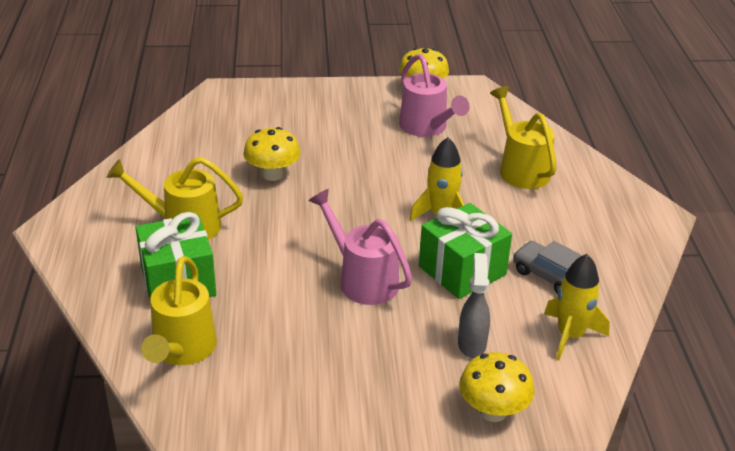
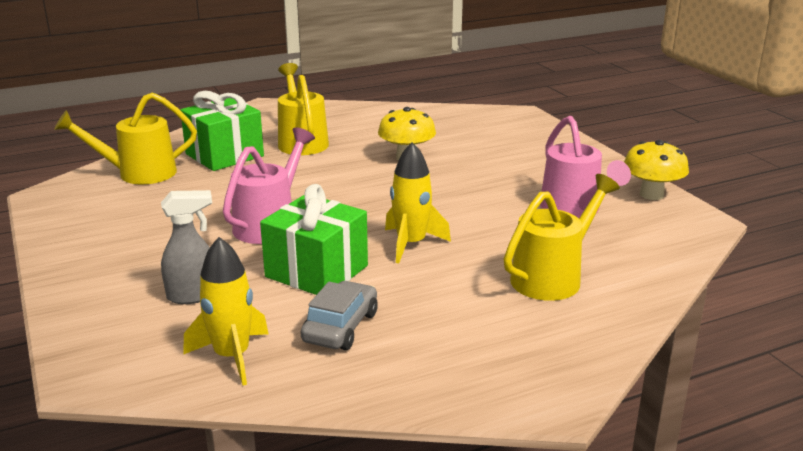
camera: 70 degrees right, 10 degrees down
(427, 128) = (574, 209): pink watering can -> pink watering can turned 60 degrees counterclockwise
(493, 411) = (87, 324): yellow mushroom -> none

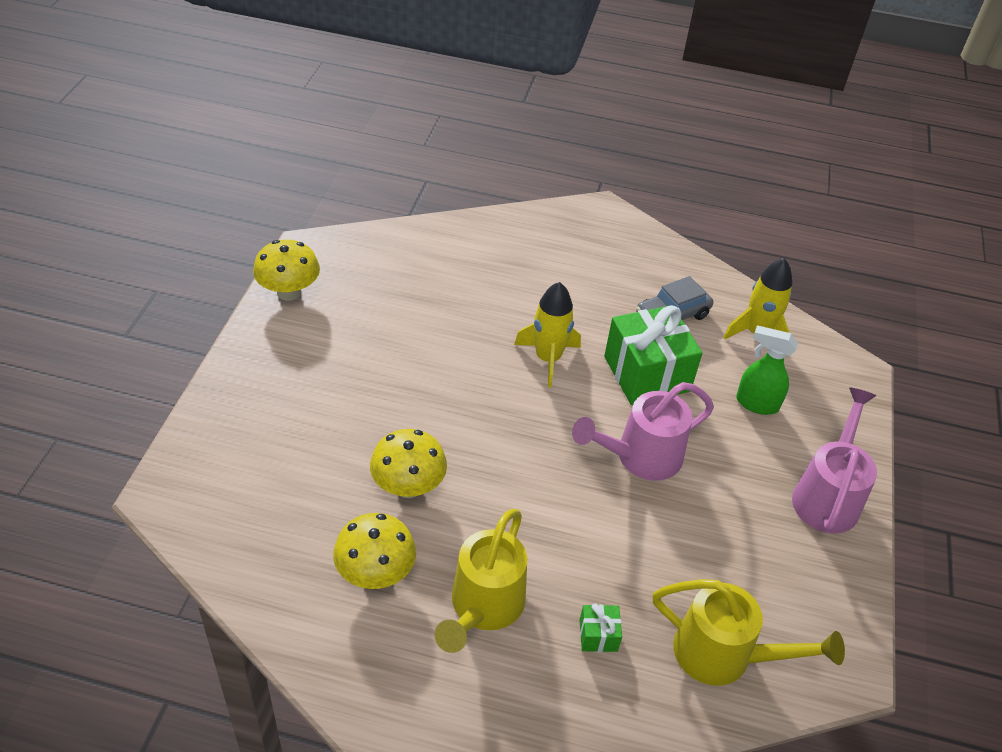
camera: 145 degrees left, 20 degrees up
(193, 296) = (756, 403): grey spray bottle -> green spray bottle
(224, 155) = (598, 635): green gift -> green gift, size x0.43
(374, 131) = (375, 573): none -> yellow mushroom
(553, 277) = (490, 271): yellow watering can -> none
(574, 209) = (374, 315): pink watering can -> pink watering can (827, 495)

